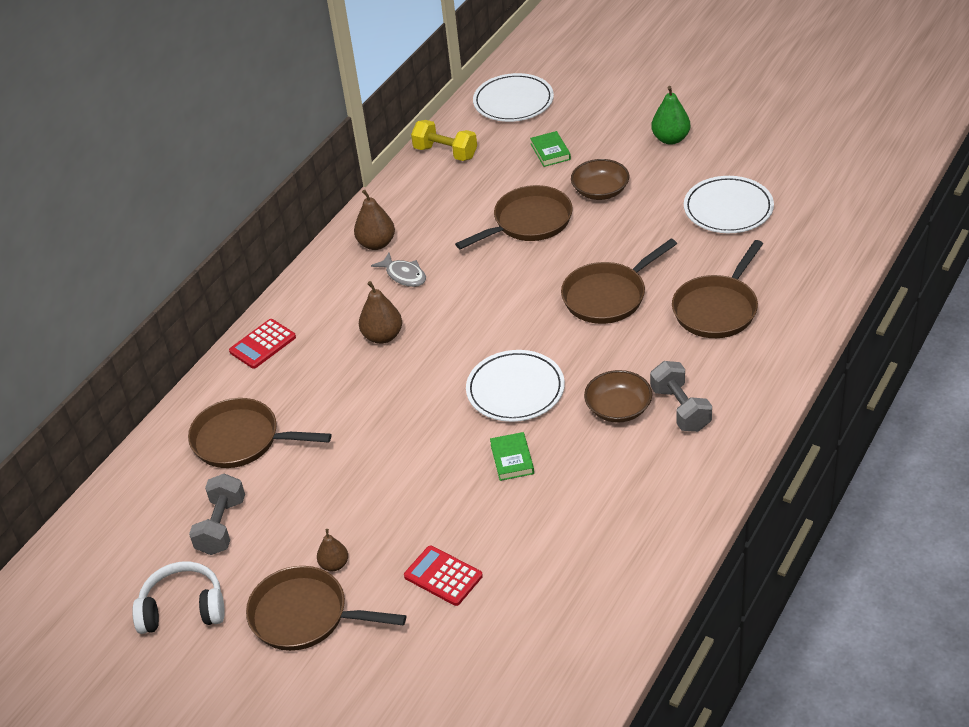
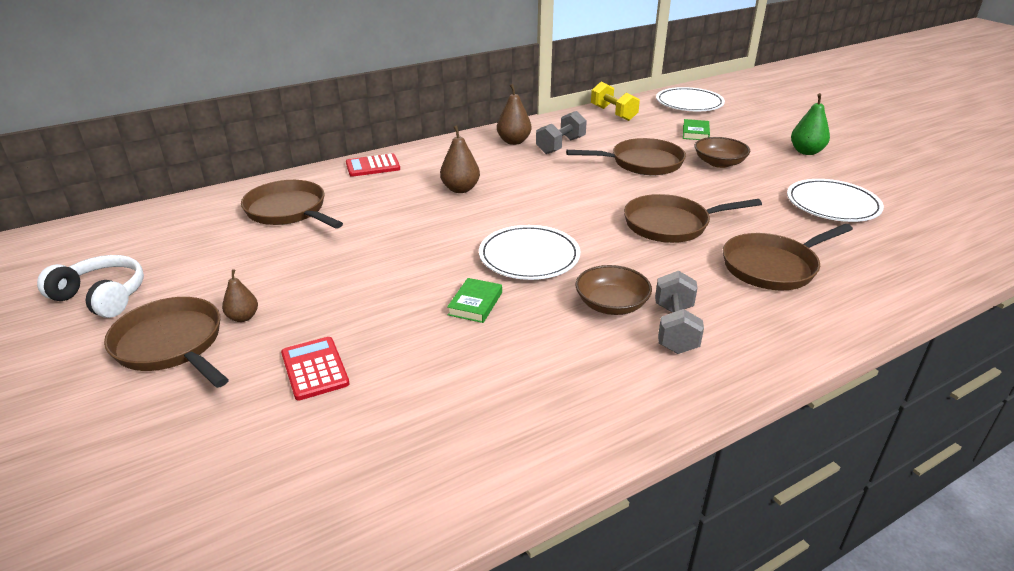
camera: 25 degrees right, 10 degrees down
(221, 526) = (203, 255): grey dumbbell -> grey dumbbell (560, 146)
(404, 275) = (515, 162): grey fish -> none

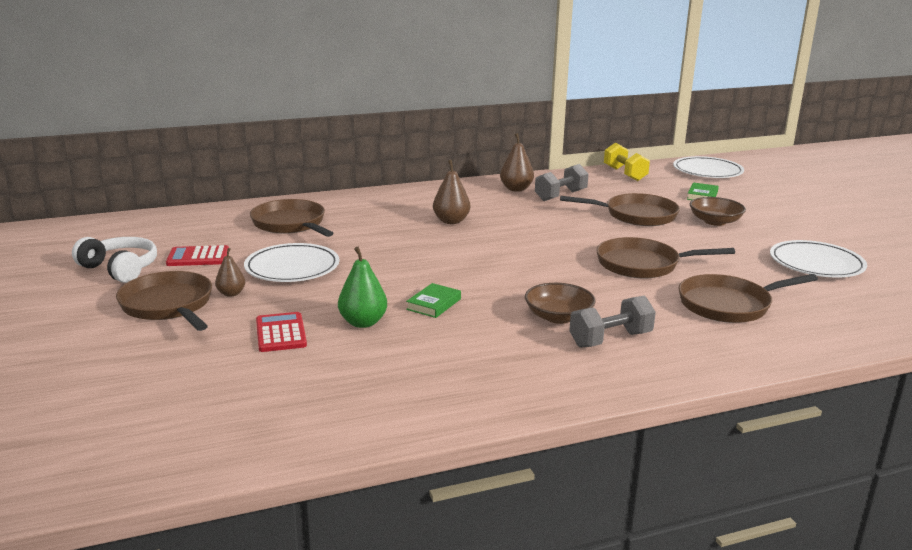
camera: 10 degrees right, 10 degrees down
(373, 166) = (376, 197): red calculator -> red calculator (198, 257)
(529, 257) = (496, 276): white plate -> white plate (292, 267)
(675, 329) = (610, 339): grey dumbbell -> grey dumbbell turned 45 degrees clockwise
(806, 152) = (811, 220): green pear -> green pear (363, 322)

